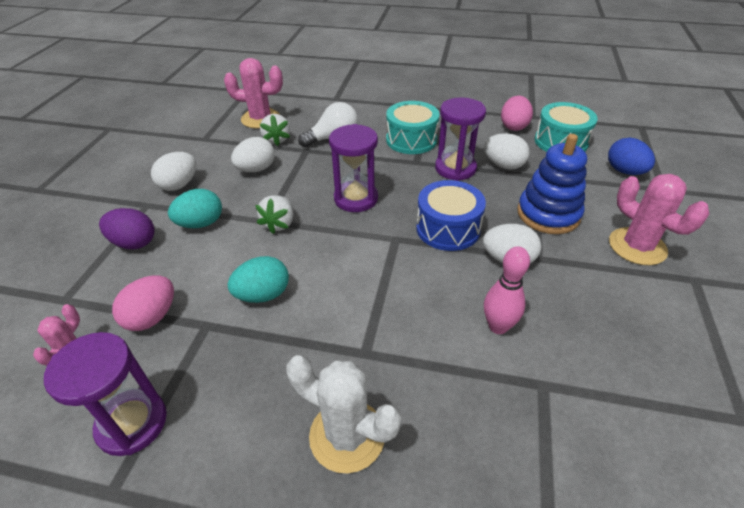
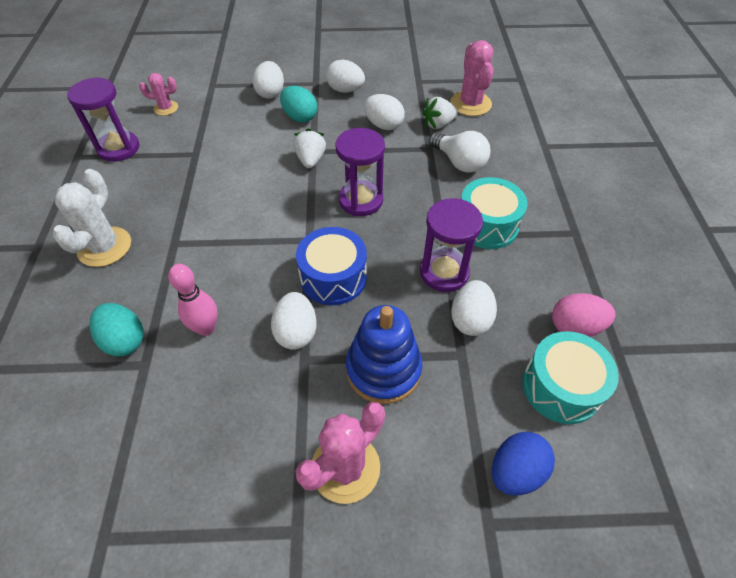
camera: 75 degrees right, 10 degrees up
(134, 243) = (270, 93): purple egg -> white egg
(152, 317) = (200, 127): pink egg -> none
(263, 295) = (227, 173): turquoise egg -> turquoise egg (125, 340)
(279, 224) = (310, 160): white strawberry -> white strawberry turned 90 degrees clockwise

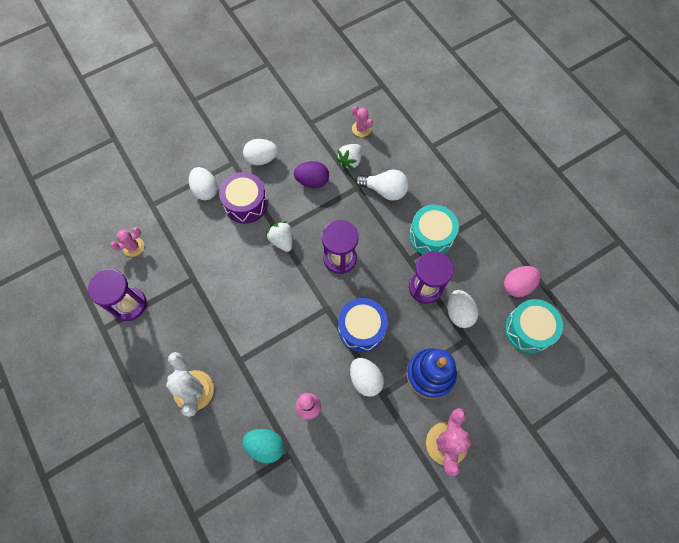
camera: 30 degrees left, 15 degrees up
(300, 117) = (246, 204): turquoise egg -> purple drum
(383, 125) = (312, 181): white egg -> purple egg
(470, 104) = (361, 129): pink cactus -> pink cactus, size x0.58
(516, 471) = (530, 393): blue egg -> none

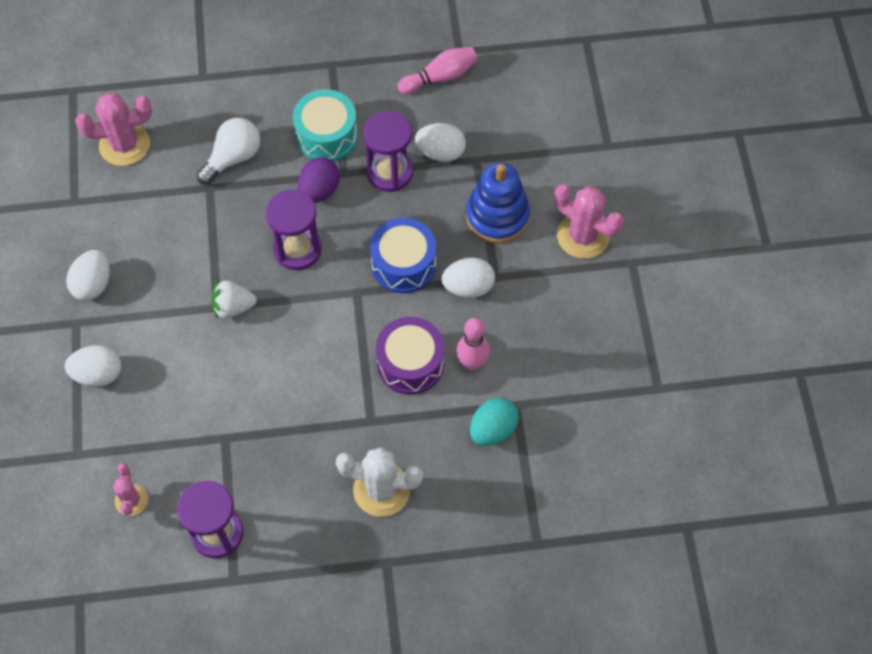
camera: 65 degrees left, 5 degrees down
(246, 204) = (151, 330): purple drum -> purple drum (410, 363)
(312, 181) = (167, 236): purple egg -> purple egg (319, 190)
(350, 161) = (165, 178): white strawberry -> none
(361, 129) = (124, 145): pink cactus -> pink cactus, size x1.72
(517, 285) = (440, 77): pink egg -> pink bowling pin
(528, 329) = (497, 93): turquoise drum -> none

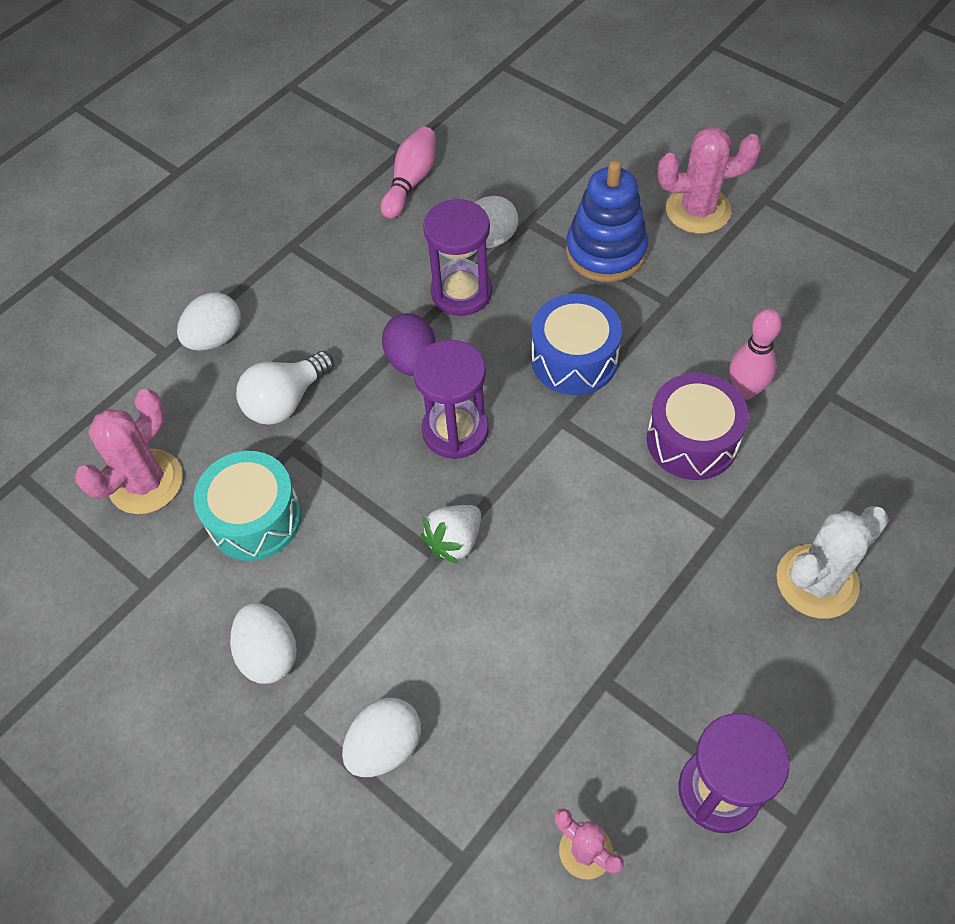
camera: 40 degrees left, 5 degrees down
(233, 158) = (286, 401): white light bulb -> white light bulb turned 135 degrees counterclockwise
(326, 135) = (360, 308): turquoise drum -> turquoise drum (255, 518)
(468, 287) = (657, 330): white egg -> white egg (215, 338)
(493, 430) = (838, 432): turquoise egg -> none

